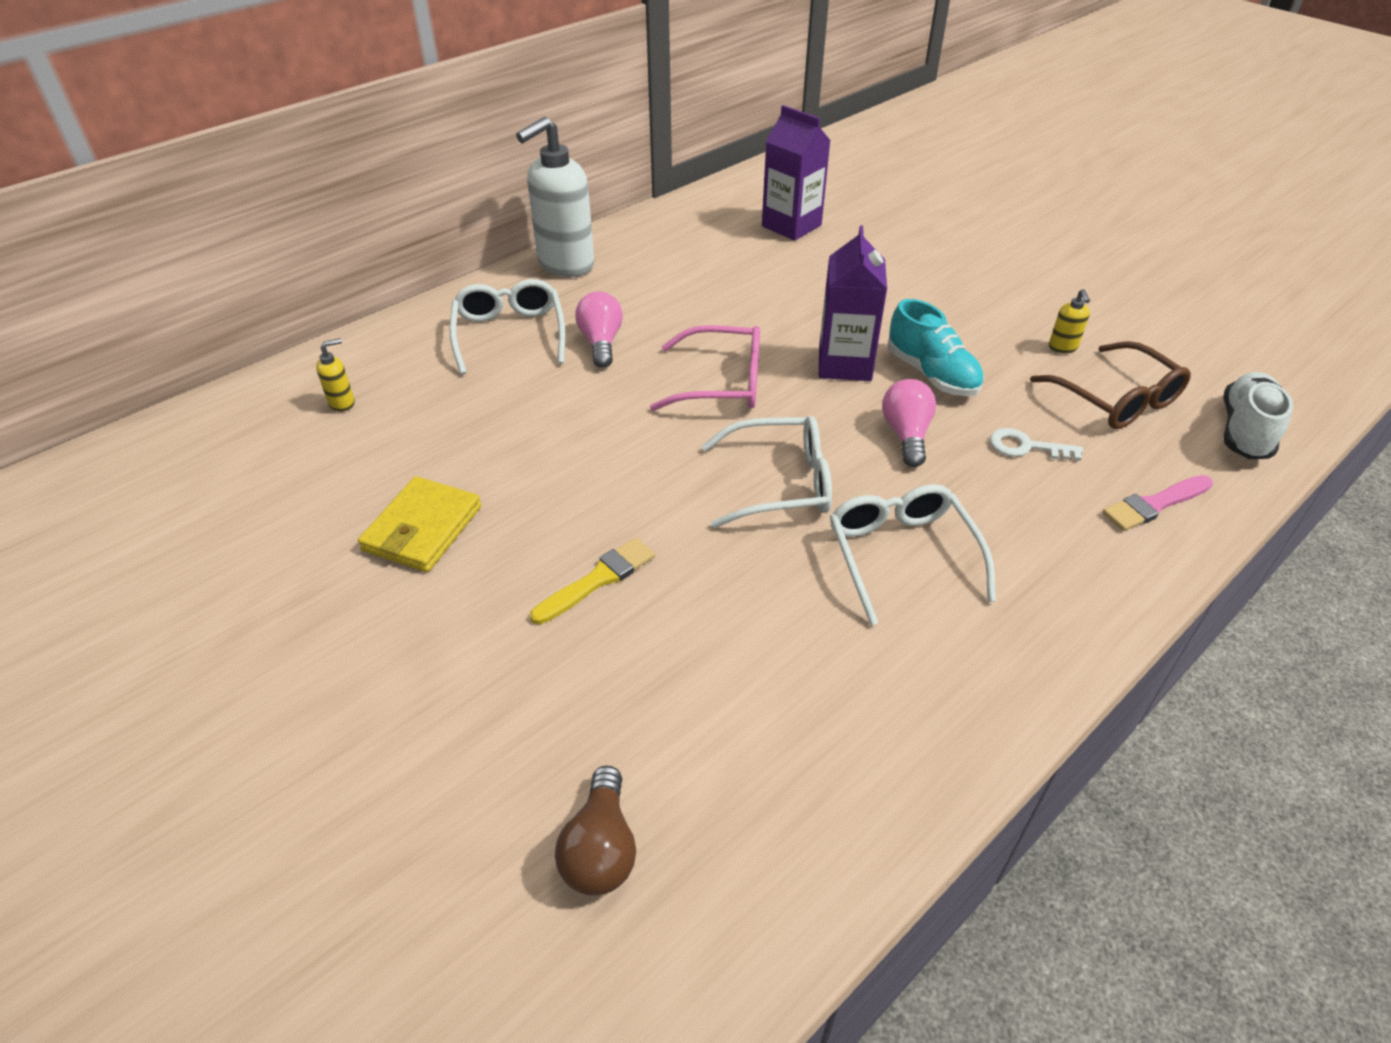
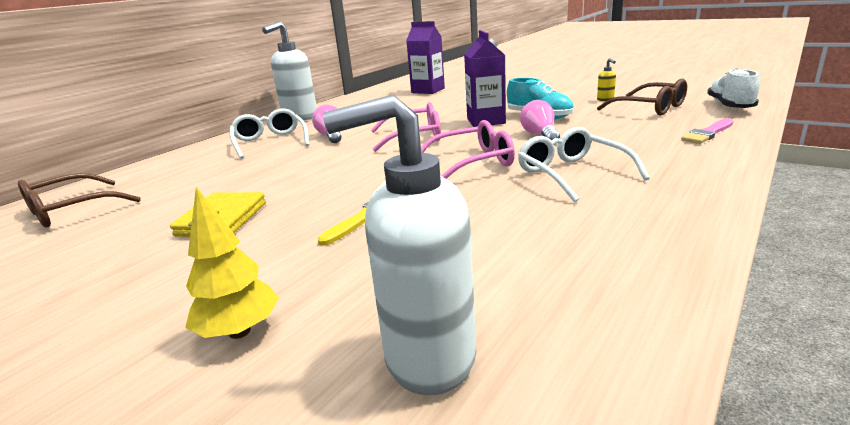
camera: 10 degrees left, 20 degrees down
(236, 448) = (72, 210): none -> brown glasses
(342, 403) = (155, 181): yellow soap dispenser -> none
(422, 753) = (240, 331): none -> yellow tree
(600, 849) = (428, 357): brown light bulb -> white soap dispenser
(779, 483) = (472, 162): white glasses -> pink glasses
(1026, 447) = (614, 128): white key -> none

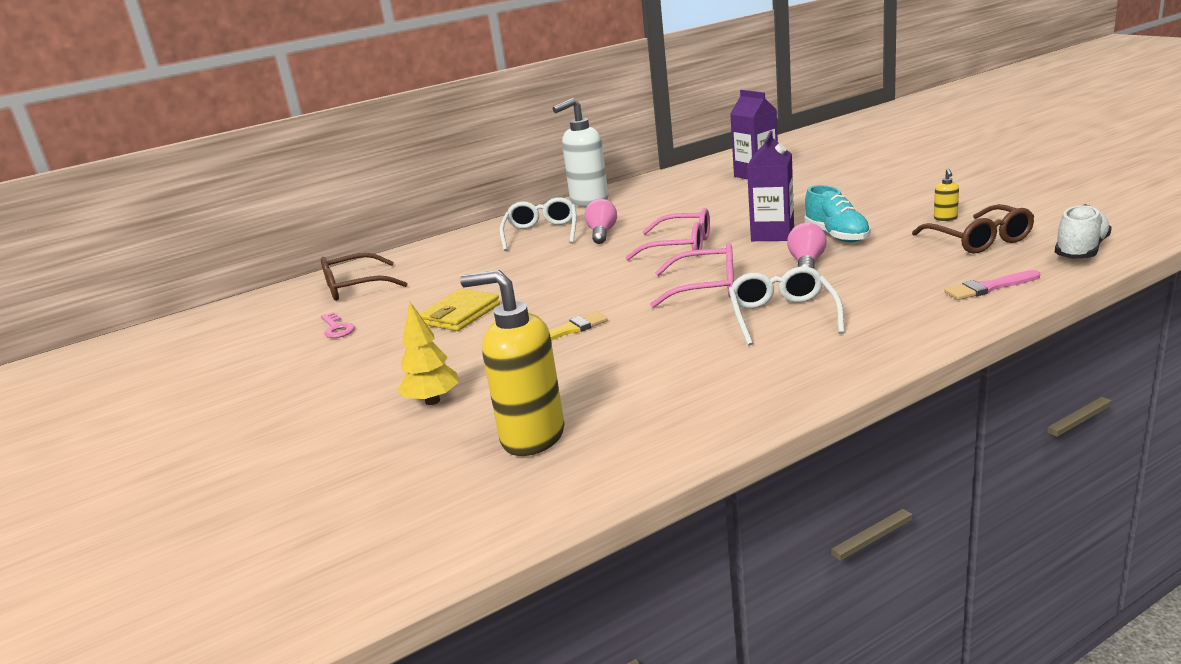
camera: 25 degrees right, 0 degrees up
(54, 258) = (337, 328): none -> pink key
(428, 357) = (532, 437): white soap dispenser -> yellow soap dispenser

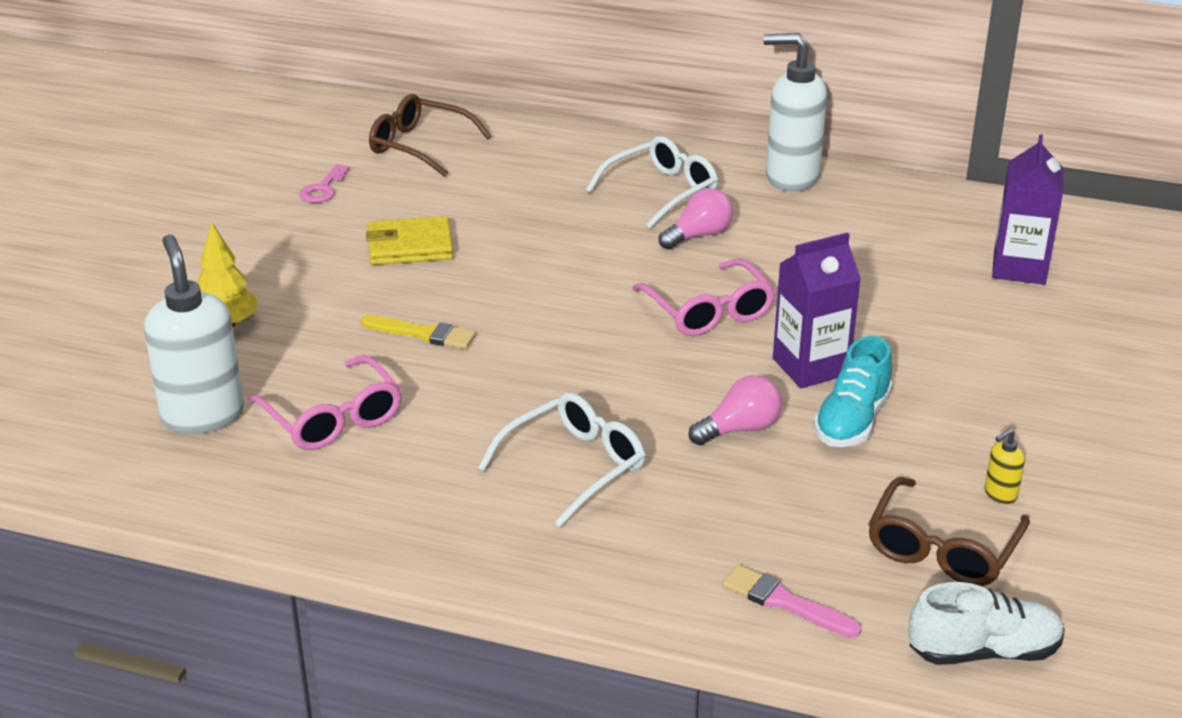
camera: 45 degrees right, 10 degrees up
(532, 437) = (203, 415): yellow soap dispenser -> white soap dispenser
(705, 288) = (604, 380): pink glasses -> pink glasses (332, 417)

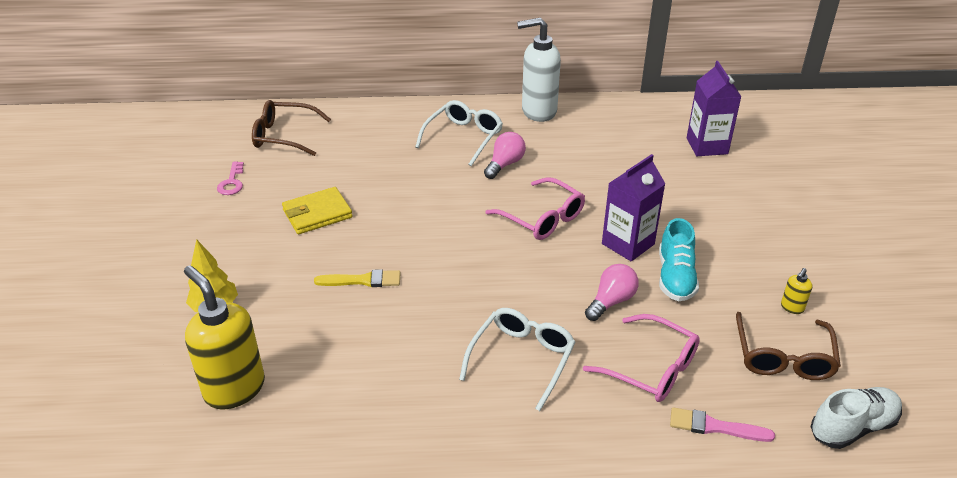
camera: 20 degrees left, 5 degrees up
(203, 415) = (234, 388): white soap dispenser -> yellow soap dispenser
(332, 417) = (333, 365): pink glasses -> pink glasses (650, 368)

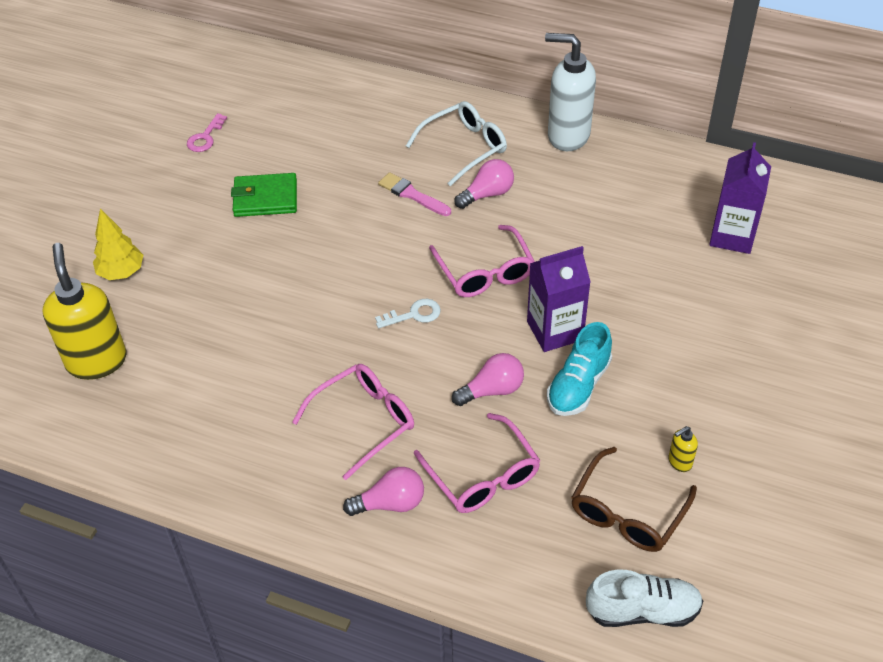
camera: 25 degrees right, 10 degrees up
(285, 136) = (284, 95): brown glasses -> none
(317, 214) = (265, 198): yellow wallet -> green wallet
(362, 280) = (266, 287): yellow brush -> none
(507, 265) = (414, 314): none -> white key
(521, 360) = (363, 422): white glasses -> pink glasses
(591, 417) = (390, 503): none -> pink light bulb
(715, 427) = (502, 557): pink brush -> pink brush (412, 195)

